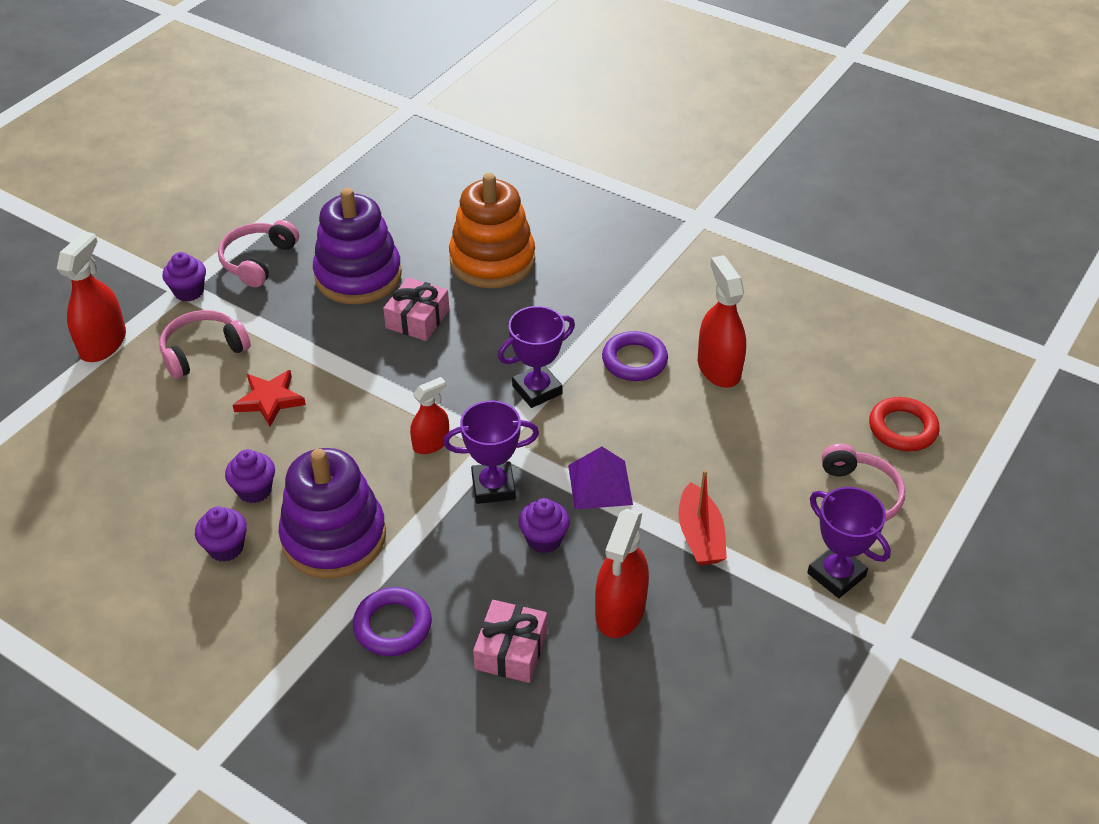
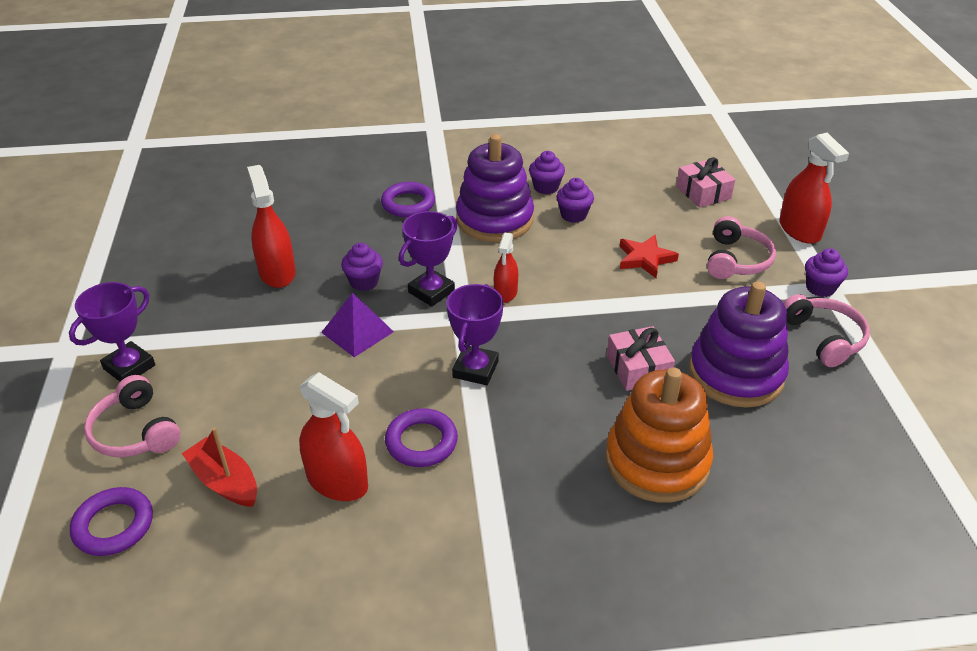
camera: 140 degrees right, 5 degrees down
(511, 650) = (328, 225): pink gift -> pink gift (703, 192)
(700, 536) = (253, 339): red boat -> red boat (225, 481)
(836, 575) = (129, 367): purple trophy -> purple trophy turned 60 degrees counterclockwise
(902, 428) = (114, 525): red ring -> purple ring

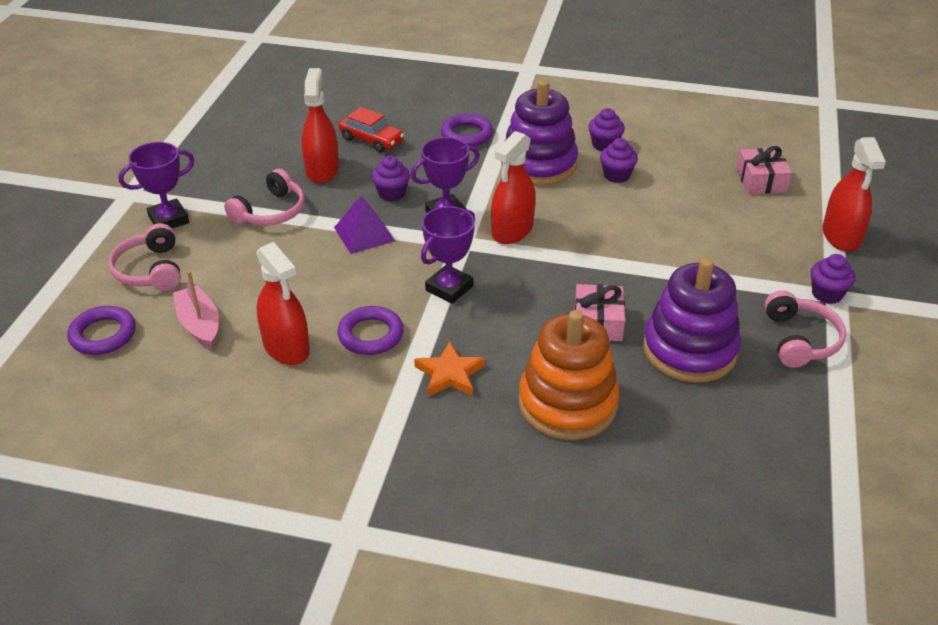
camera: 20 degrees right, 0 degrees up
(225, 481) = (199, 324): red boat -> pink boat
(313, 229) = (371, 140): none -> red car
(505, 293) = (512, 230): red spray bottle -> red spray bottle, size x1.62
(525, 463) = (450, 374): none -> orange star
(645, 259) = (663, 229): red star -> none
(736, 260) = (755, 250): pink headphones -> pink headphones (270, 212)

